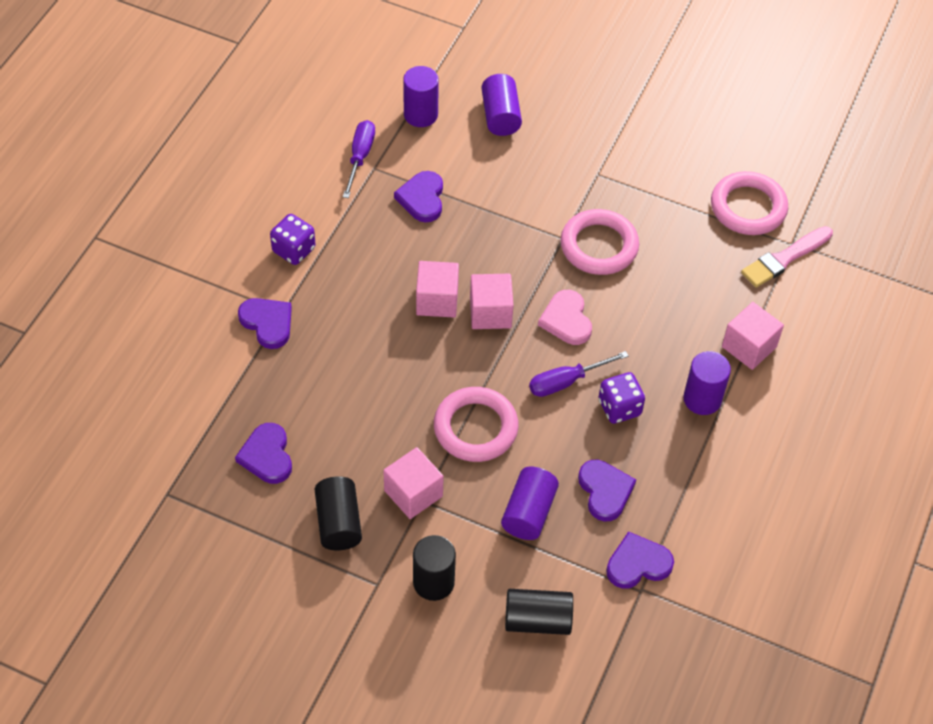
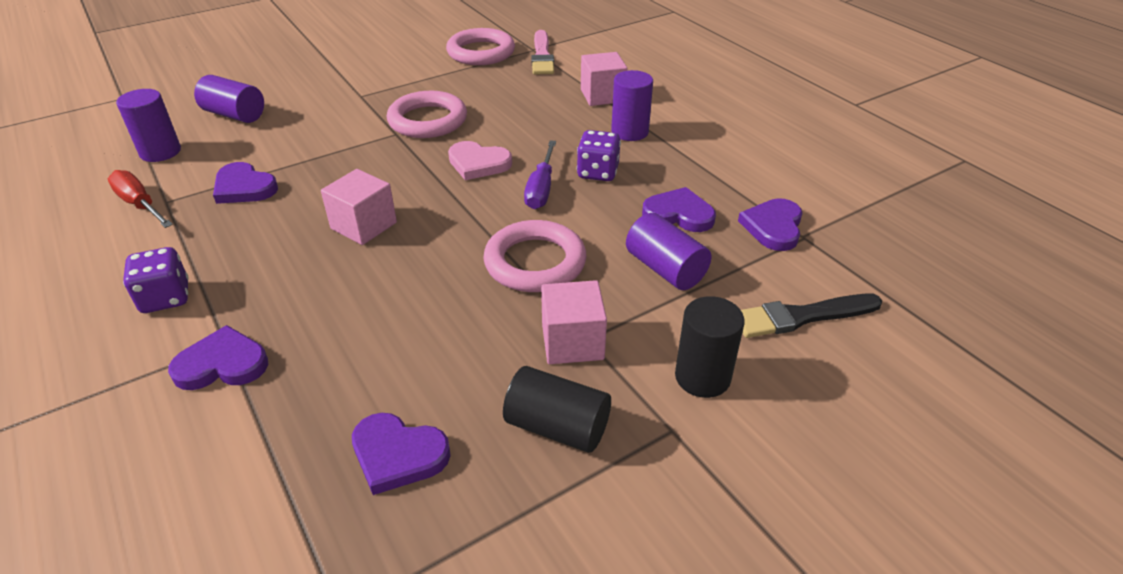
camera: 55 degrees left, 15 degrees down
(360, 157) = (140, 204): purple screwdriver -> red screwdriver
(490, 313) = (418, 200): pink cube -> none
(537, 620) = (801, 316): black cylinder -> black brush

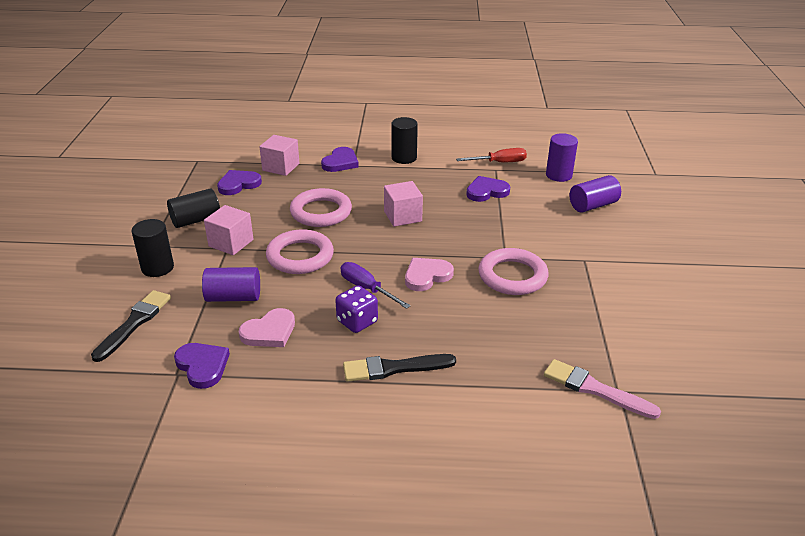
camera: 125 degrees right, 5 degrees down
(165, 298) = (404, 158): purple dice -> black cylinder
(481, 52) = (632, 352): pink ring -> pink ring (321, 212)
(602, 96) = (472, 386): pink cube -> pink cube (281, 167)
(629, 132) = (394, 368): purple cylinder -> black brush
(679, 214) = (269, 332): purple heart -> pink heart

